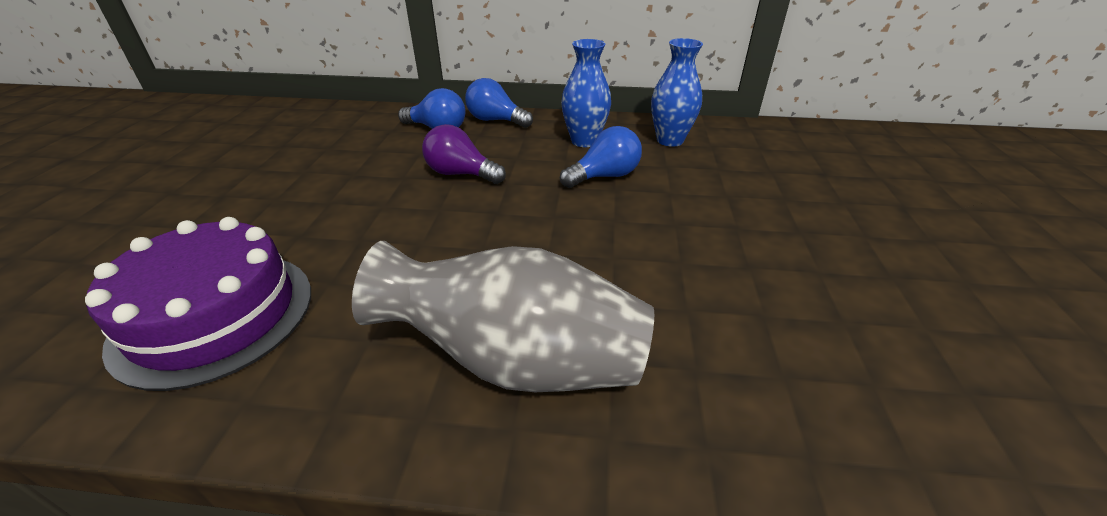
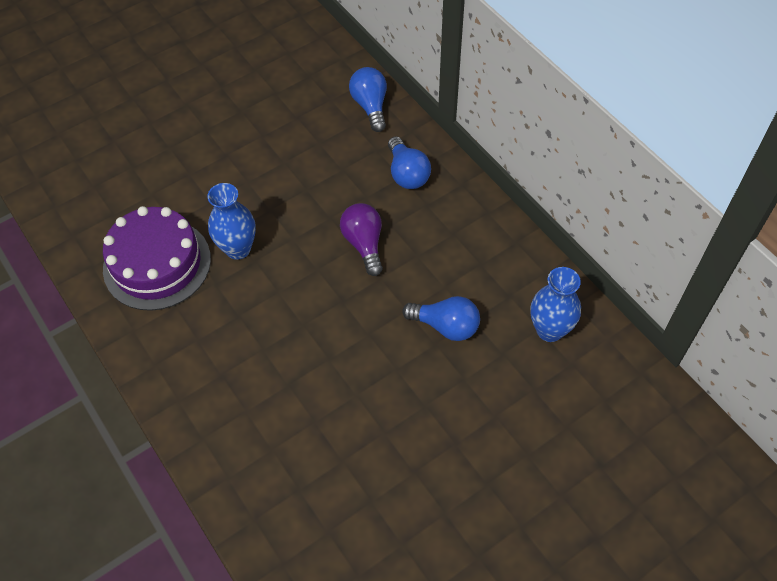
camera: 50 degrees right, 20 degrees up
(496, 120) = (458, 195): blue light bulb -> blue light bulb (370, 106)
(517, 361) = (238, 410): grey vase -> none
(584, 141) = (486, 276): blue vase -> blue vase (238, 249)

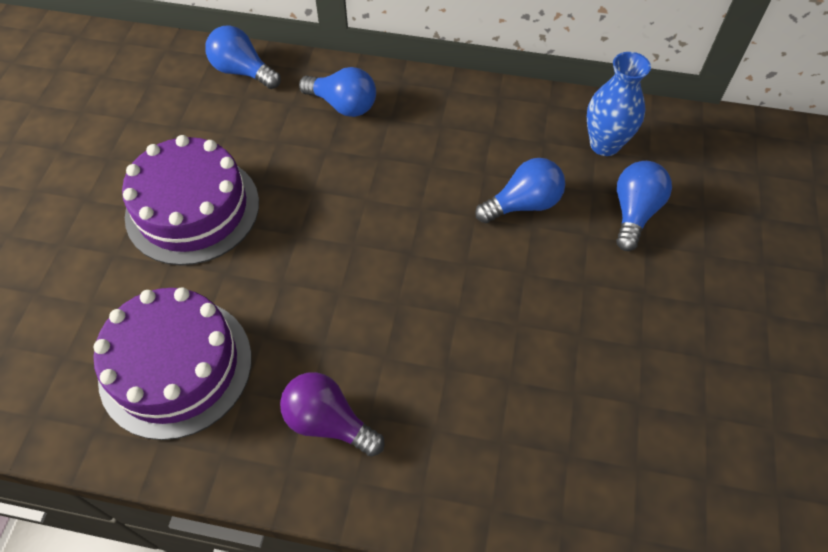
camera: 45 degrees left, 0 degrees up
(238, 249) = (251, 285): blue vase -> none
(253, 178) = (192, 209): none -> purple cake
(364, 244) = (373, 190): purple light bulb -> purple light bulb (328, 422)
(512, 390) = (634, 213): none -> blue light bulb

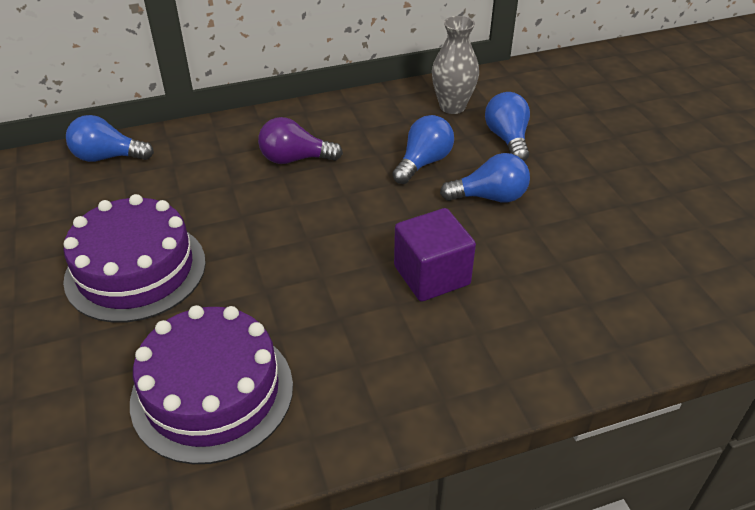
camera: 30 degrees left, 15 degrees down
(328, 422) = (387, 368): purple light bulb -> purple light bulb (295, 159)
(343, 105) = (222, 150): blue light bulb -> blue light bulb (490, 197)
(437, 342) = (431, 275): none -> purple cube
(604, 144) = (452, 107): blue vase -> grey vase

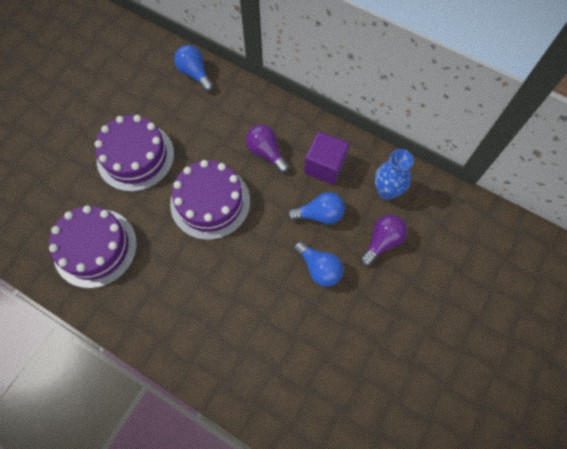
camera: 50 degrees right, 25 degrees up
(296, 237) = (210, 202): none -> purple cake
(431, 275) = (234, 282): purple cube -> purple cube (324, 166)
(452, 107) = (387, 191): grey vase -> blue vase
(507, 139) = (382, 242): blue light bulb -> purple light bulb

